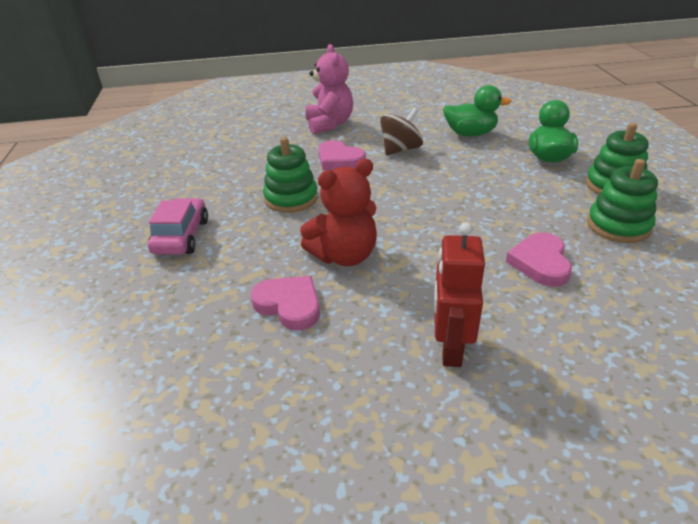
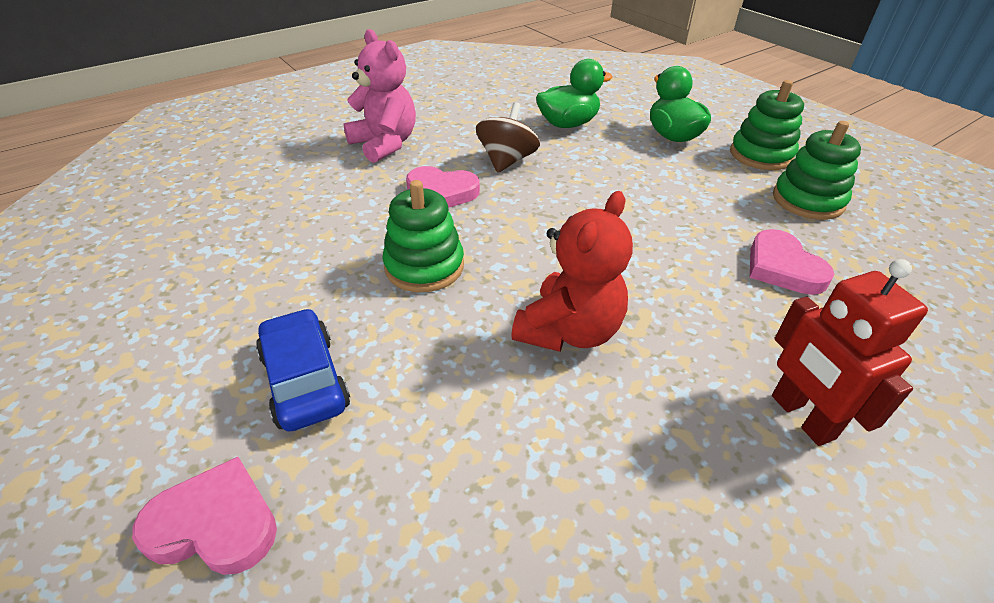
camera: 30 degrees left, 5 degrees up
(181, 236) = (305, 380): pink car -> blue car
(289, 305) = (564, 435): pink heart -> pink heart (215, 523)

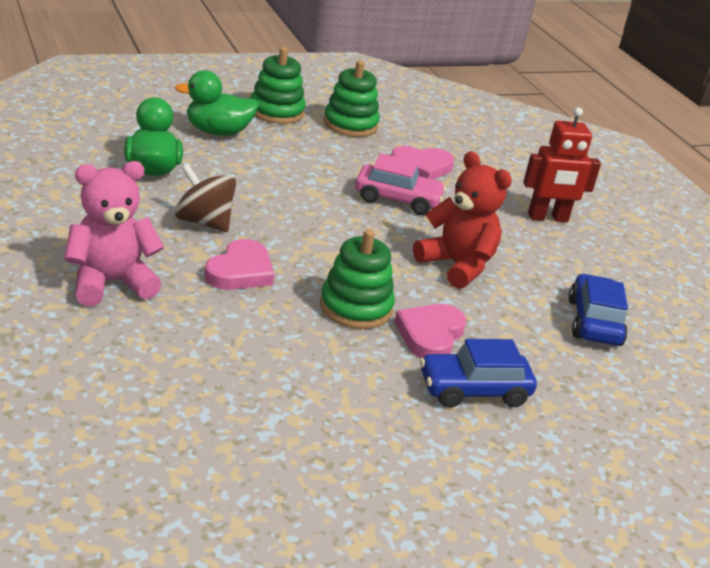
camera: 80 degrees left, 10 degrees down
(215, 523) = (590, 443): pink heart -> pink heart (430, 335)
(531, 509) = (594, 322): none -> blue car
(676, 260) = (397, 199): none -> pink car

